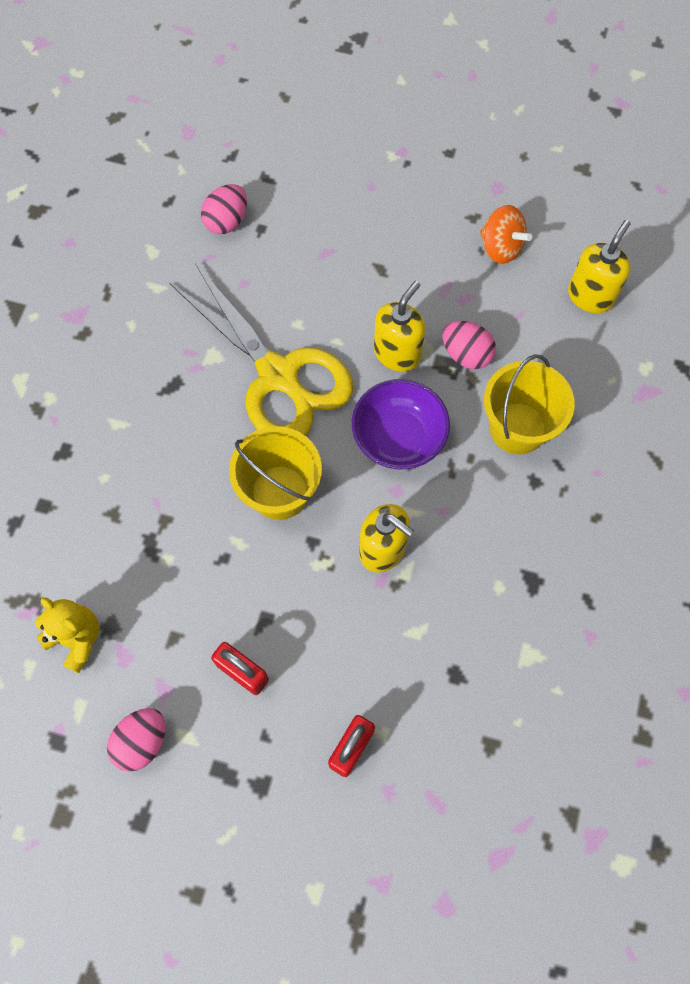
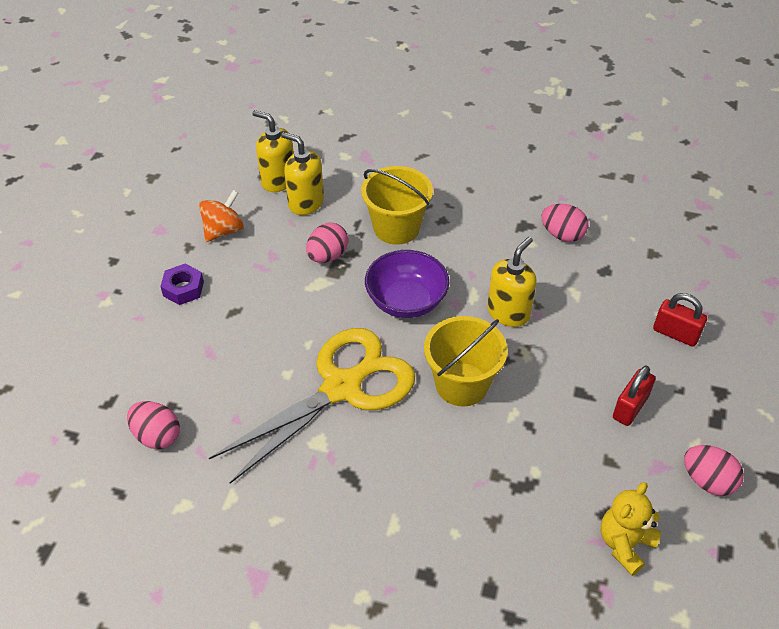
camera: 90 degrees left, 20 degrees down
(397, 353) = (323, 301): yellow soap dispenser -> yellow soap dispenser (306, 203)
(411, 220) = (183, 289): none -> purple nut
(518, 628) = (562, 235): none -> pink egg

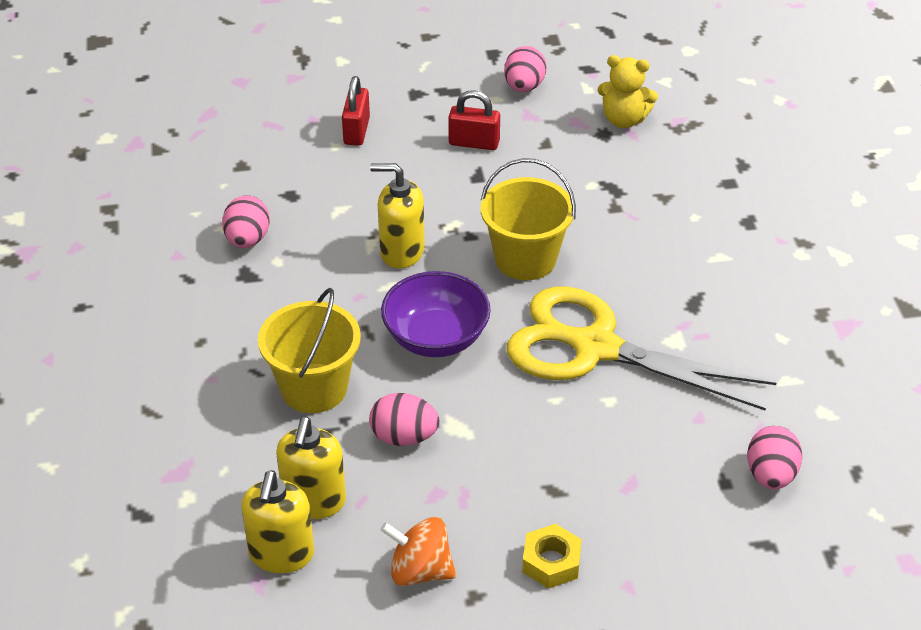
camera: 115 degrees left, 5 degrees down
(183, 289) = (551, 562): purple nut -> yellow nut

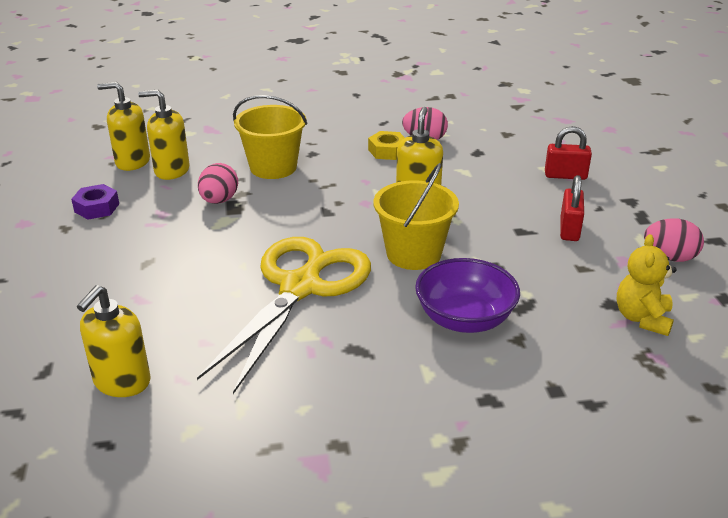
camera: 90 degrees right, 10 degrees down
(420, 570) = (97, 208): orange spinning top -> purple nut
(436, 338) = (319, 212): purple bowl -> purple bowl (464, 319)
(551, 562) = (79, 259): yellow nut -> yellow nut (387, 151)
(770, 475) = (122, 382): pink egg -> yellow soap dispenser

